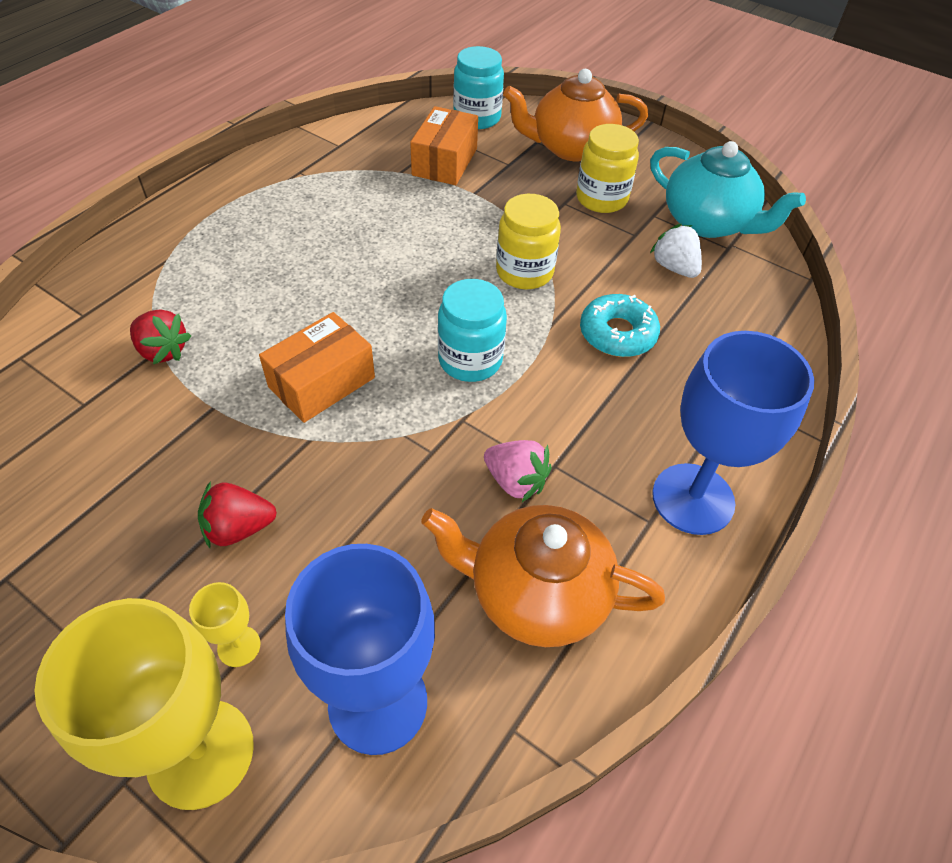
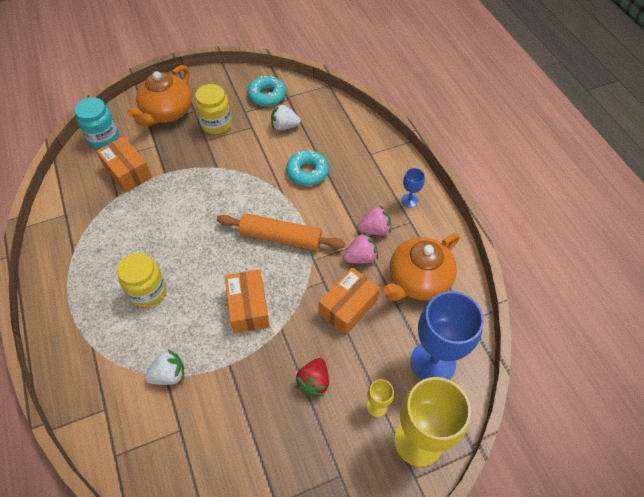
camera: 55 degrees left, 5 degrees up
(163, 351) = (169, 375): red strawberry -> white strawberry
(406, 509) = (348, 307): none -> orange box
(470, 360) = (280, 237): turquoise jar -> orange rolling pin
(524, 272) = (241, 184): yellow jar -> yellow jar (148, 291)
(587, 475) = (374, 229): none -> pink strawberry
(693, 499) = (409, 201): blue goblet -> blue goblet, size x0.44
(708, 222) = (267, 95): turquoise teapot -> turquoise donut

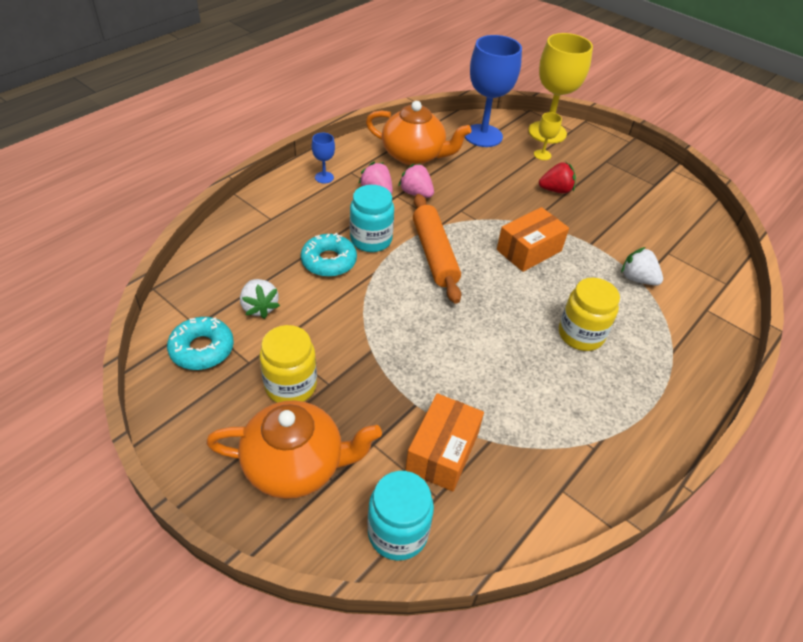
camera: 120 degrees left, 10 degrees down
(317, 204) = (371, 240): none -> turquoise jar
(348, 307) = (474, 188): orange box -> none

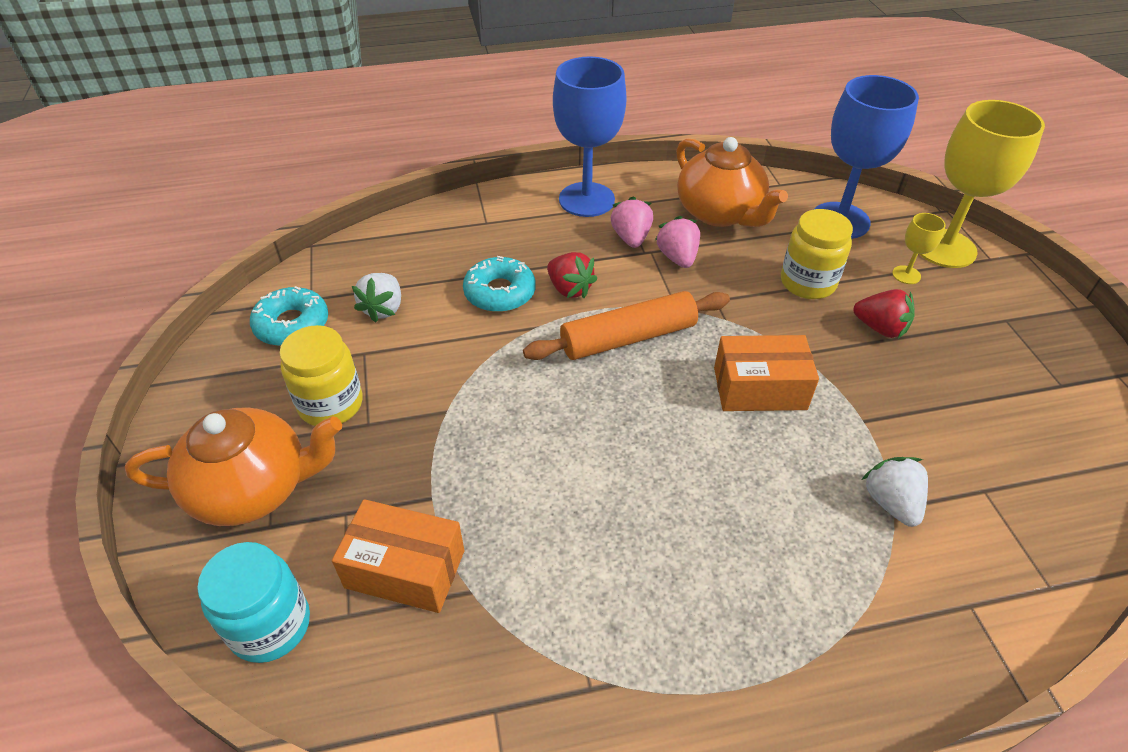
camera: 40 degrees right, 0 degrees up
(296, 465) = (253, 488): orange teapot -> orange teapot turned 45 degrees counterclockwise
(324, 177) = (586, 200): blue goblet -> blue goblet, size x2.27
(371, 240) = (569, 289): turquoise jar -> red strawberry
(434, 254) = (628, 338): orange rolling pin -> orange rolling pin turned 45 degrees clockwise
(442, 452) = (405, 569): orange box -> orange box turned 45 degrees clockwise
(580, 335) = (723, 532): yellow jar -> yellow jar (807, 283)

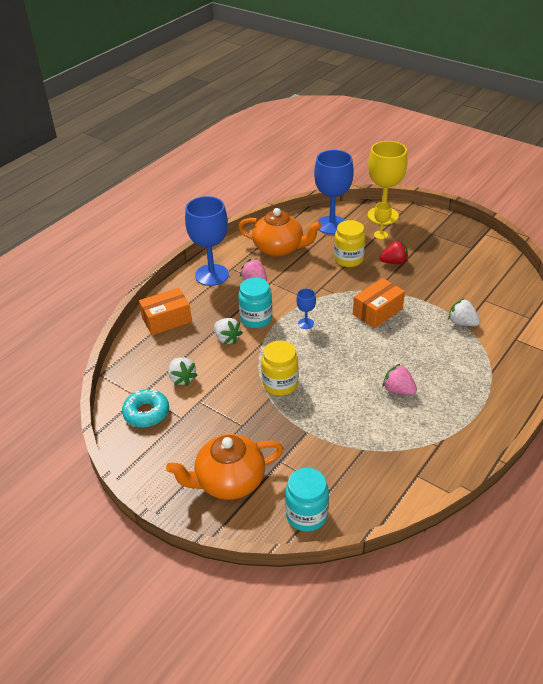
camera: 40 degrees left, 5 degrees down
(253, 488) = (229, 481): orange teapot -> orange teapot turned 150 degrees counterclockwise
(331, 404) = (215, 430): yellow jar -> yellow jar (280, 384)
(405, 569) = (330, 460): orange box -> orange box (167, 320)
(500, 292) = (227, 339): turquoise donut -> white strawberry
(569, 289) = (256, 318): red strawberry -> turquoise jar
(628, 338) = (306, 323): orange rolling pin -> blue goblet
(677, 258) = (285, 278): pink strawberry -> pink strawberry (398, 390)

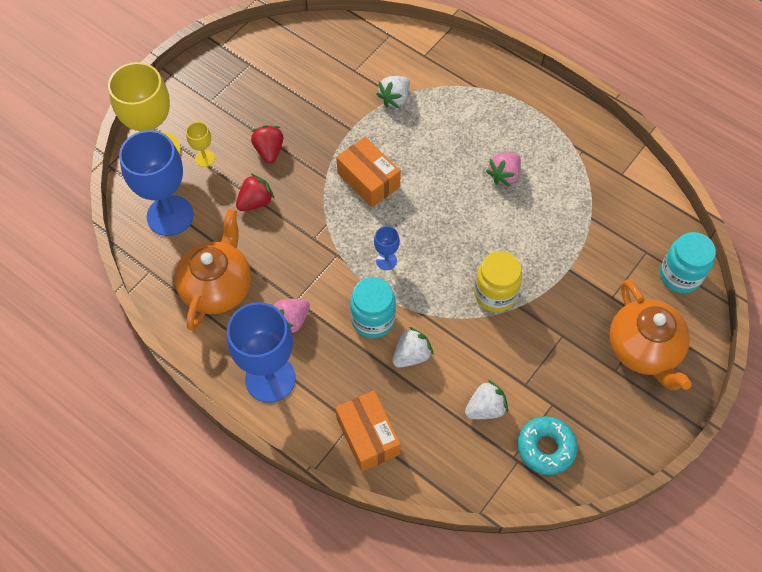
camera: 90 degrees left, 20 degrees up
(348, 259) = (255, 202): yellow jar -> red strawberry

